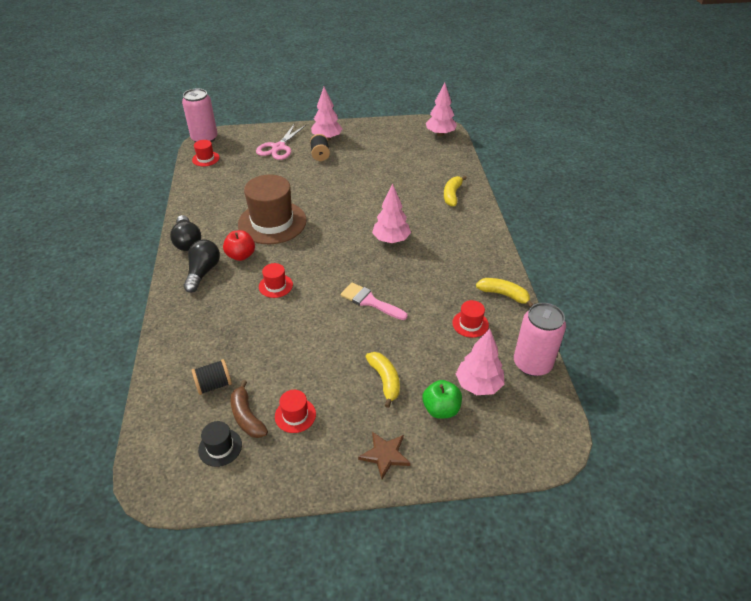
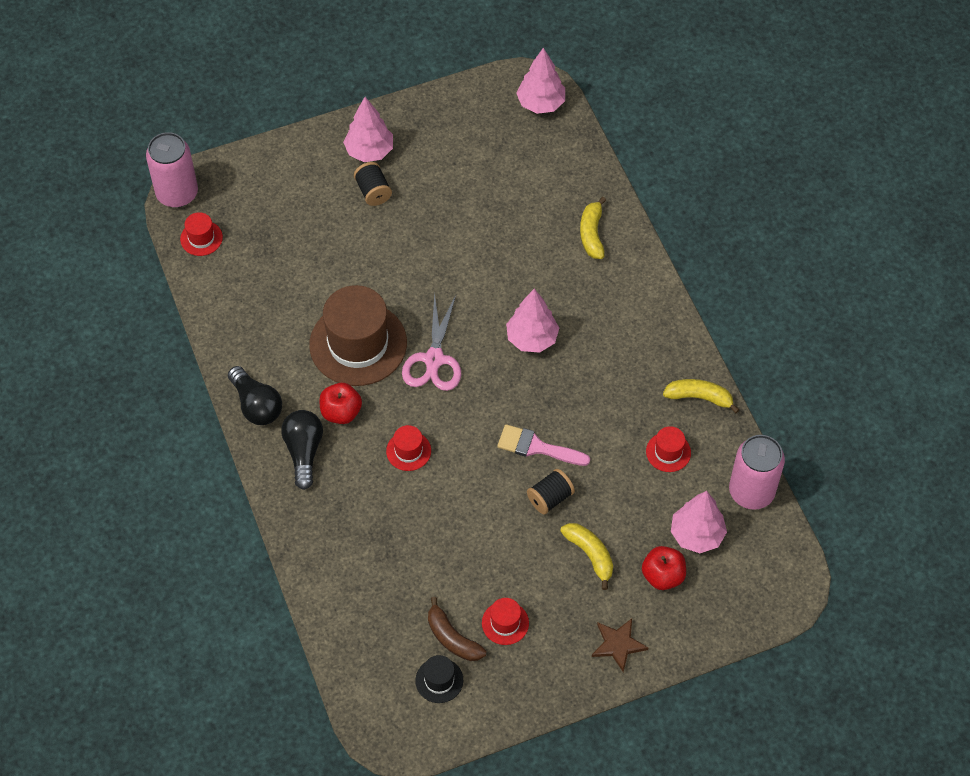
camera: 15 degrees left, 15 degrees up
(214, 385) = (396, 608): black spool -> black spool (550, 498)
(278, 147) = (303, 188): pink scissors -> pink scissors (434, 359)
(441, 409) = (663, 576): green apple -> red apple

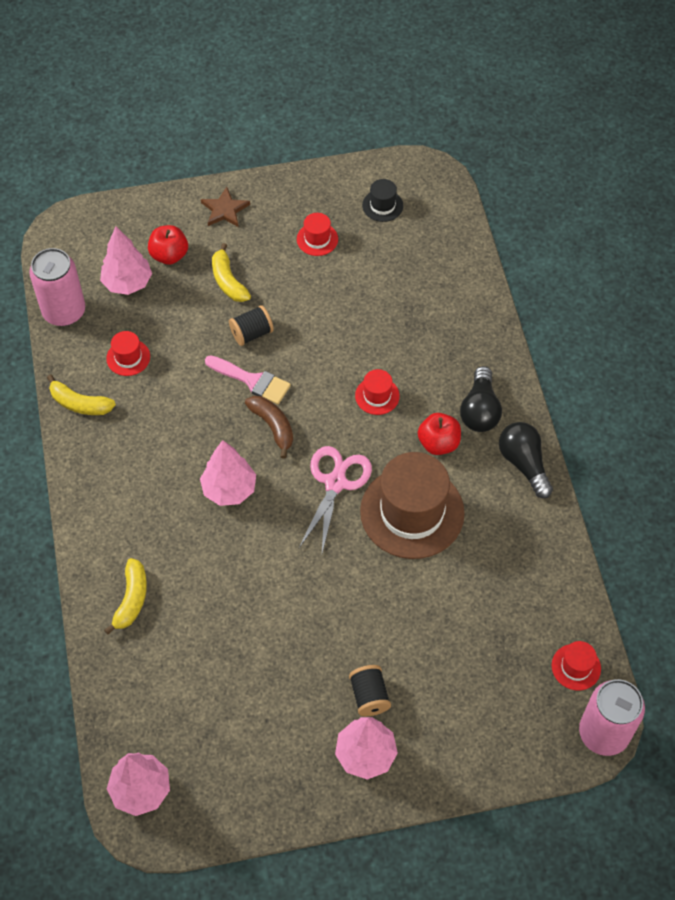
camera: 170 degrees left, 0 degrees up
(452, 638) = (365, 234): brown banana -> brown banana (273, 426)

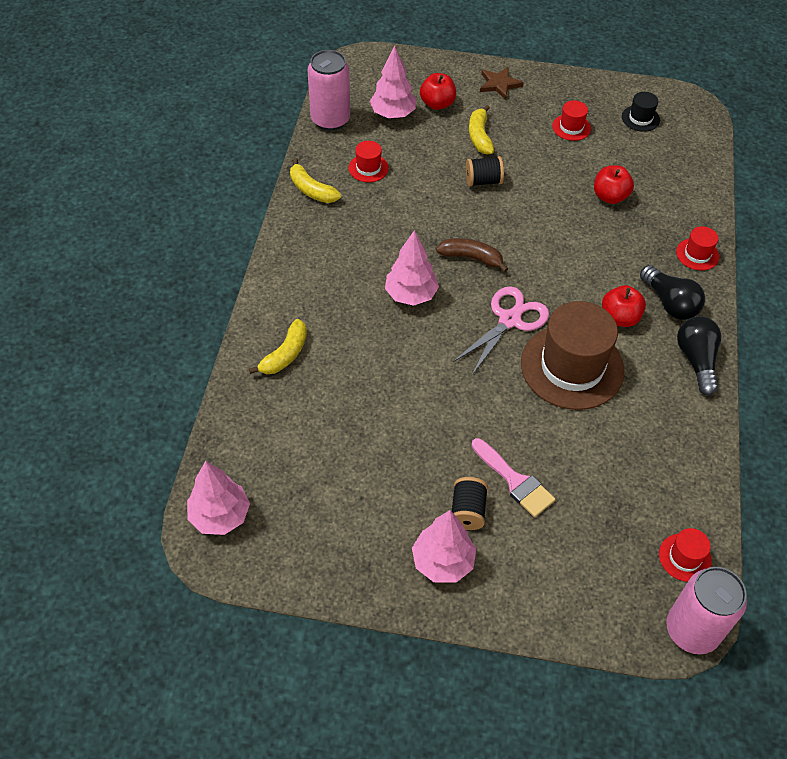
camera: 20 degrees right, 5 degrees down
(252, 381) = (468, 217): pink brush -> pink brush (515, 481)
(273, 426) = (471, 258): brown banana -> brown banana turned 60 degrees counterclockwise
(377, 396) = (577, 262): red hat -> red hat (697, 254)
(383, 309) = (610, 196): none -> red apple
(480, 410) = (670, 303): black light bulb -> black light bulb turned 60 degrees counterclockwise

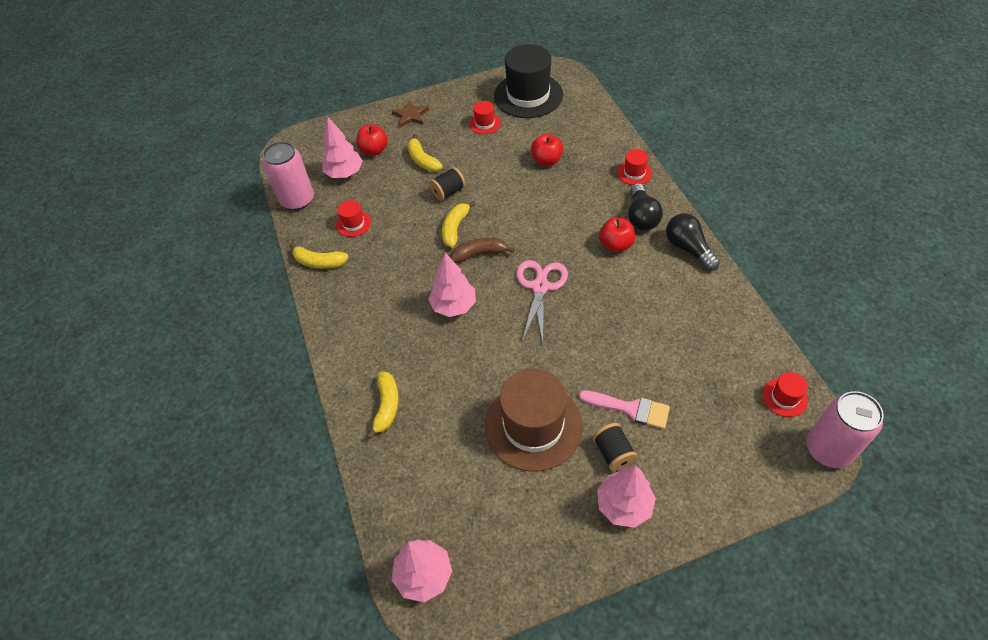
camera: 25 degrees left, 0 degrees up
(465, 221) = (455, 228): none -> yellow banana
(572, 367) = (609, 298): brown hat -> brown hat (533, 426)
(640, 118) = (528, 95): black hat -> black hat, size x2.23
(670, 303) = (641, 217): black light bulb -> black light bulb turned 60 degrees clockwise

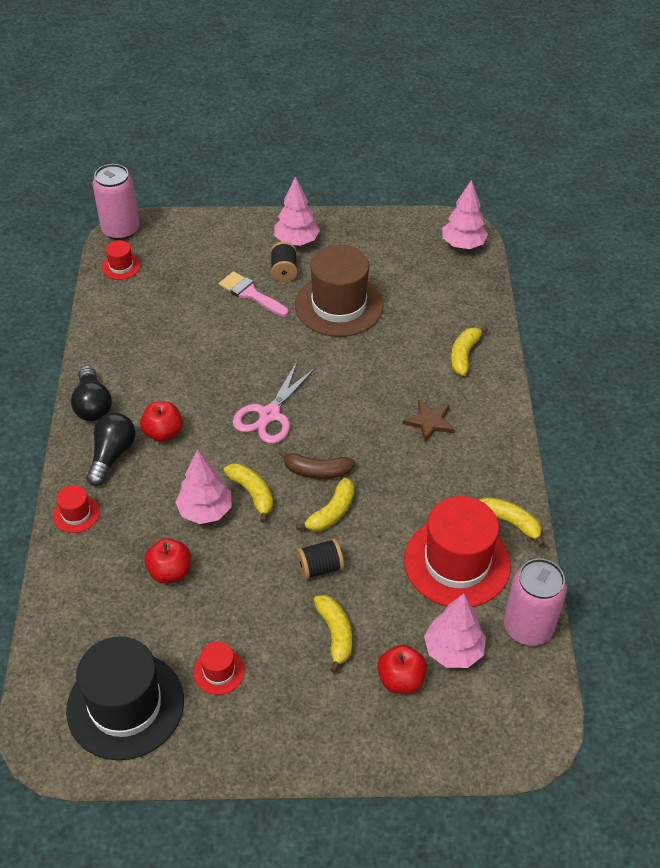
camera: 165 degrees left, 5 degrees down
(353, 223) = (457, 562): red hat -> red hat, size x2.23
(410, 115) = (324, 733): brown star -> brown star (429, 422)
(453, 306) = (368, 423): pink tree -> pink tree (205, 511)
(520, 223) = (252, 493): none -> yellow banana

